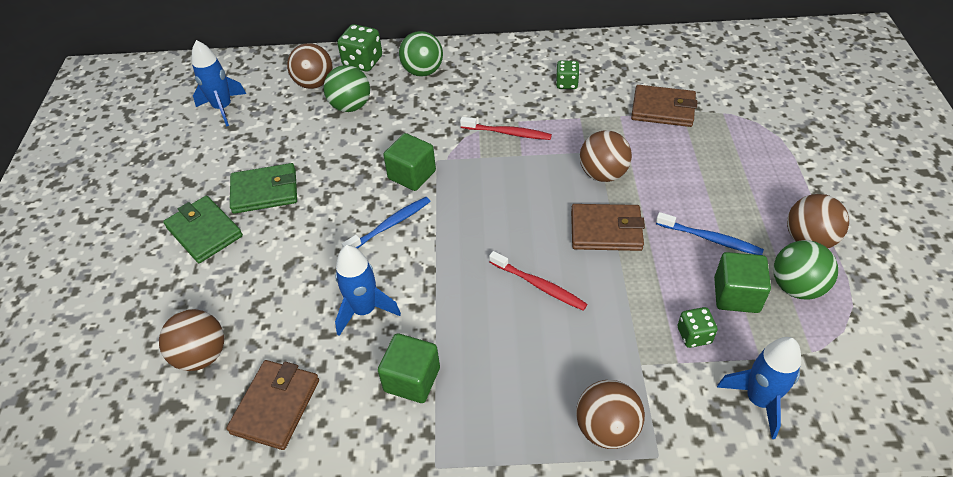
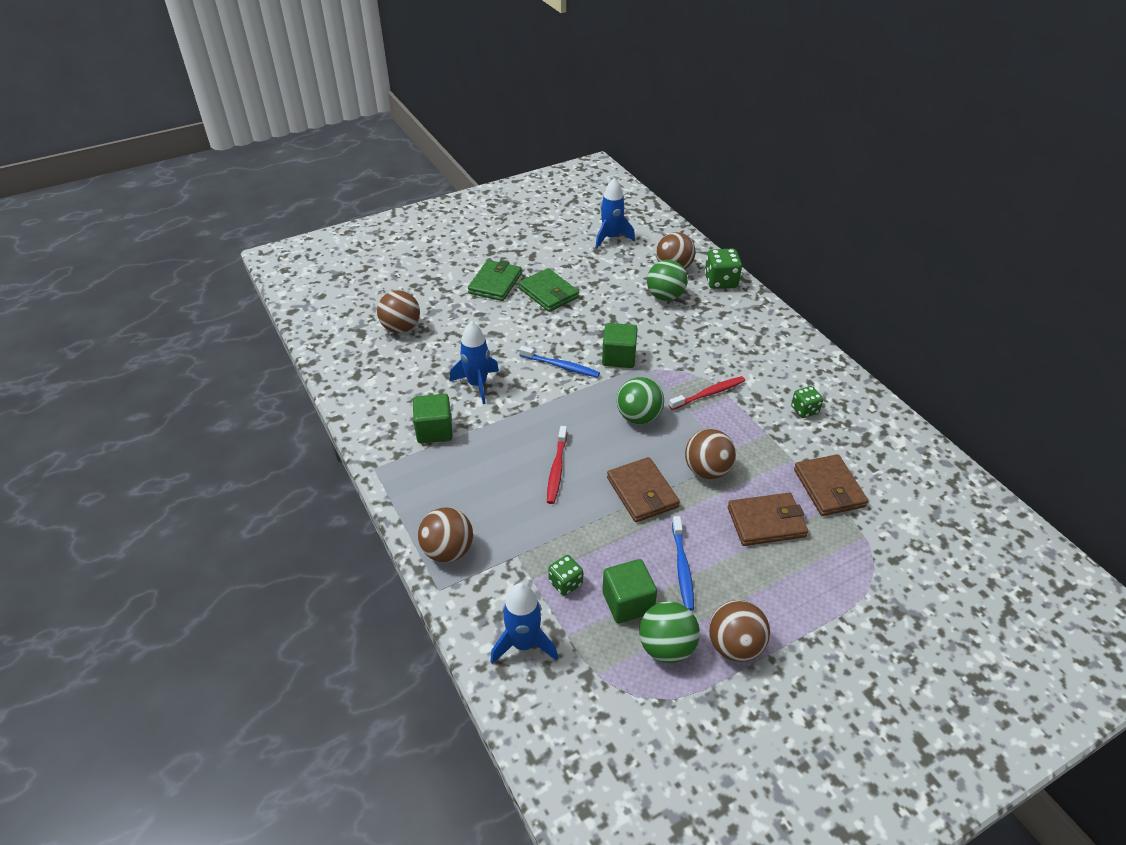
camera: 60 degrees right, 5 degrees down
(276, 406) = (382, 376): brown wallet -> brown wallet (766, 522)
(423, 71) = (739, 318): green ball -> green ball (638, 417)
(507, 133) = (708, 394): red toothbrush -> red toothbrush turned 105 degrees counterclockwise

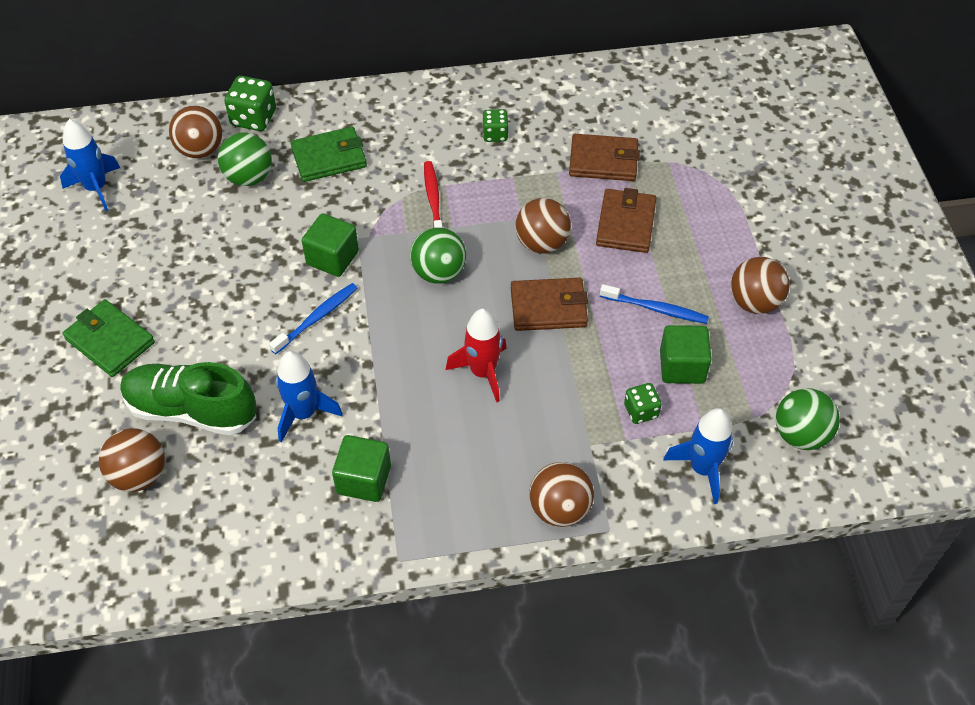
camera: 70 degrees left, 10 degrees up
(458, 334) = (192, 410): none -> green shoe
(548, 293) = (169, 289): green wallet -> green wallet (329, 158)
(557, 469) = (483, 372): red toothbrush -> red rocket
(666, 647) = (740, 353): green ball -> green ball (800, 435)

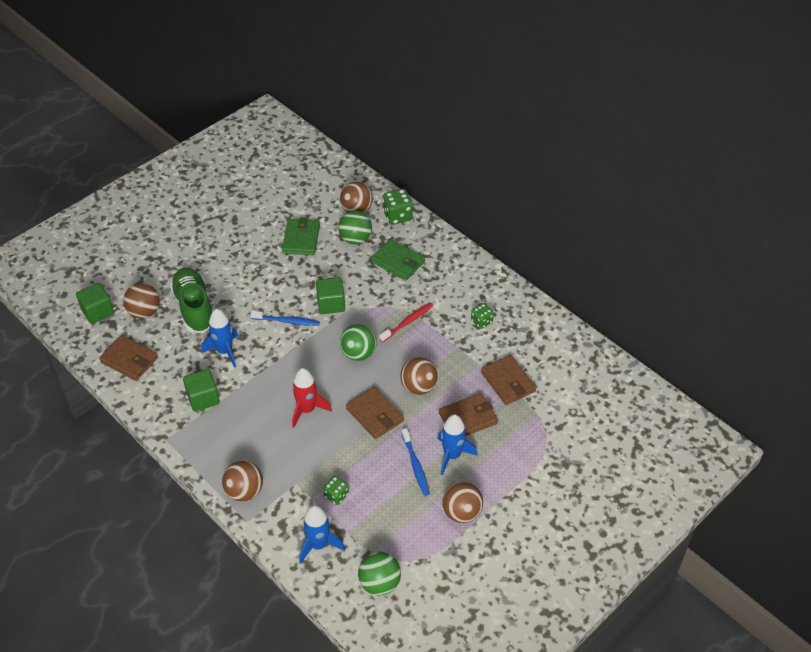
camera: 55 degrees right, 5 degrees down
(96, 188) = (297, 188): blue rocket -> blue rocket (452, 455)
(110, 341) = (211, 253): green wallet -> green wallet (301, 239)
(212, 538) = (129, 360): none -> brown wallet
(682, 366) = (383, 499): green cube -> green cube (97, 312)

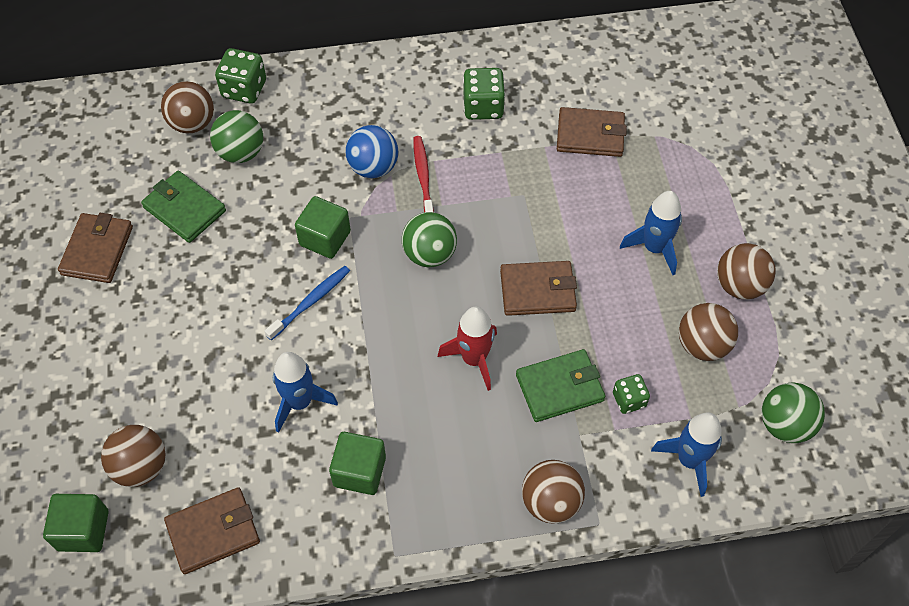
camera: 55 degrees left, 10 degrees up
(194, 308) = (190, 399): green shoe -> none
(395, 297) = (373, 167): none -> blue ball
(398, 262) = (319, 131): green wallet -> green wallet (559, 388)
(415, 465) = (642, 292): blue toothbrush -> none
(418, 387) = (530, 223): brown ball -> brown ball (702, 345)
(468, 418) = (613, 202): brown wallet -> brown wallet (97, 250)
(481, 321) = (483, 107): green dice -> green dice, size x1.60

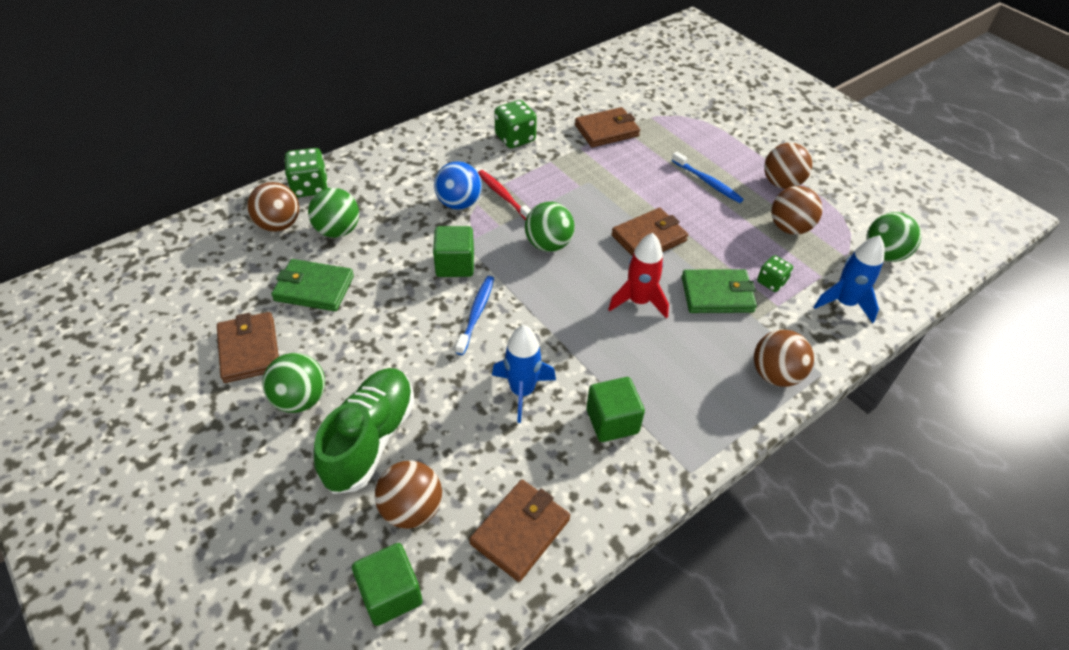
camera: 30 degrees left, 10 degrees down
(111, 320) = (300, 399): none -> green ball
(145, 386) = (370, 439): none -> green shoe
(559, 388) = (717, 294): green wallet -> green wallet turned 45 degrees clockwise
(654, 248) = (707, 182): blue rocket -> blue toothbrush

